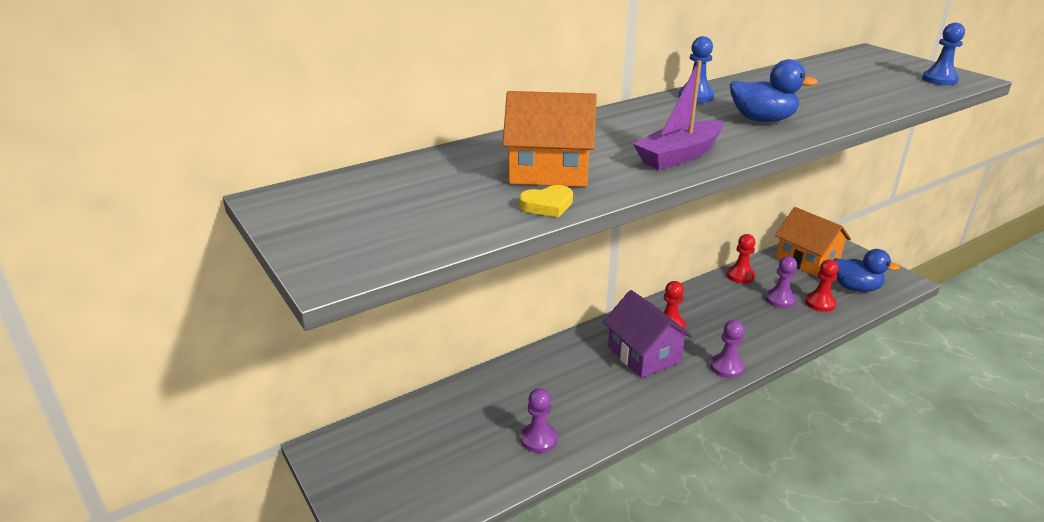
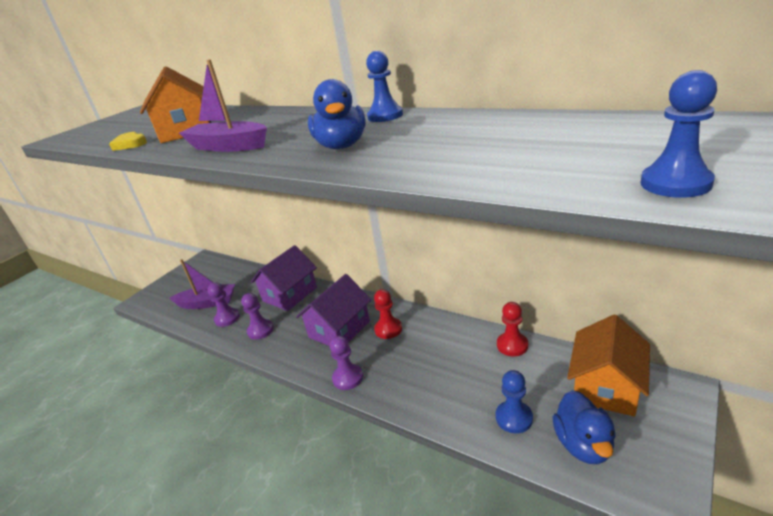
camera: 70 degrees right, 0 degrees up
(476, 455) = (207, 303): none -> purple boat
(536, 375) = (290, 294): none -> purple house
(780, 300) = (491, 384): purple pawn -> purple pawn (260, 330)
(820, 303) = (514, 418): red pawn -> blue pawn

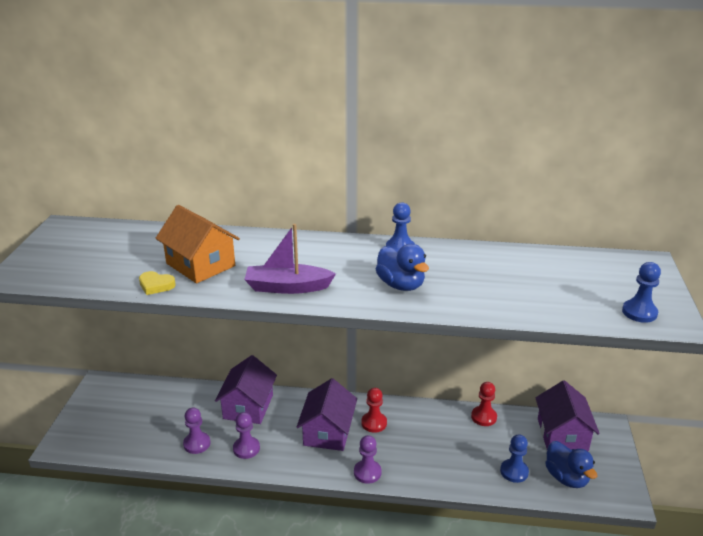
camera: 30 degrees left, 0 degrees up
(207, 303) = (157, 432): purple boat -> none
(605, 386) = (562, 434): orange house -> purple house

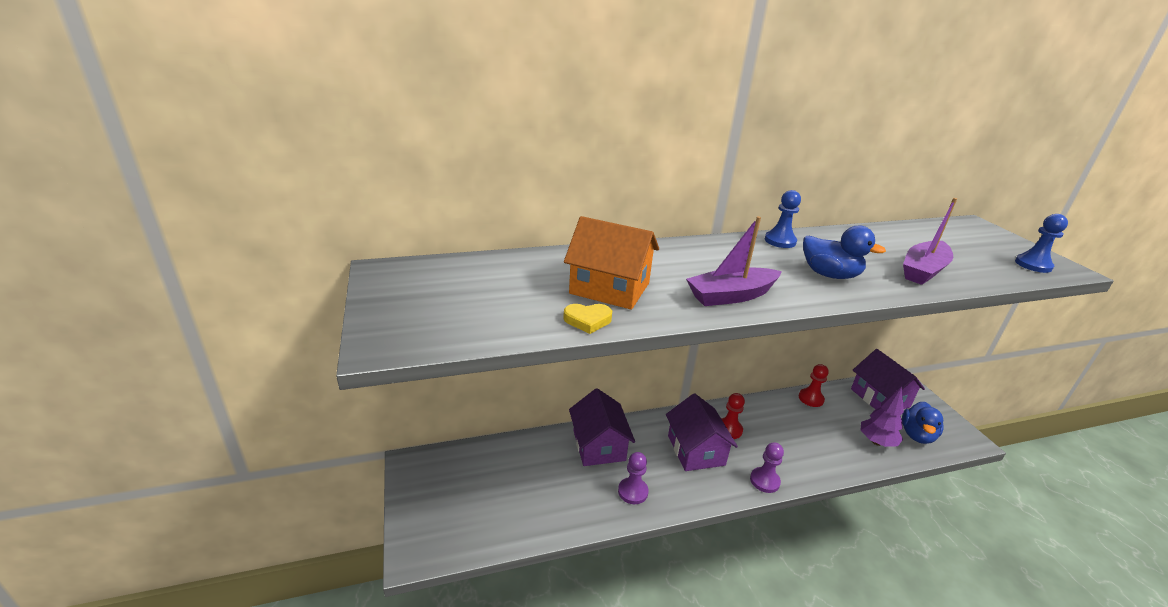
camera: 25 degrees left, 0 degrees up
(197, 444) = (577, 502): purple pawn -> none
(501, 297) = (923, 271): none -> purple boat
(514, 471) = (876, 442): blue pawn -> purple tree
(566, 478) = (917, 435): blue duck -> blue duck turned 75 degrees clockwise

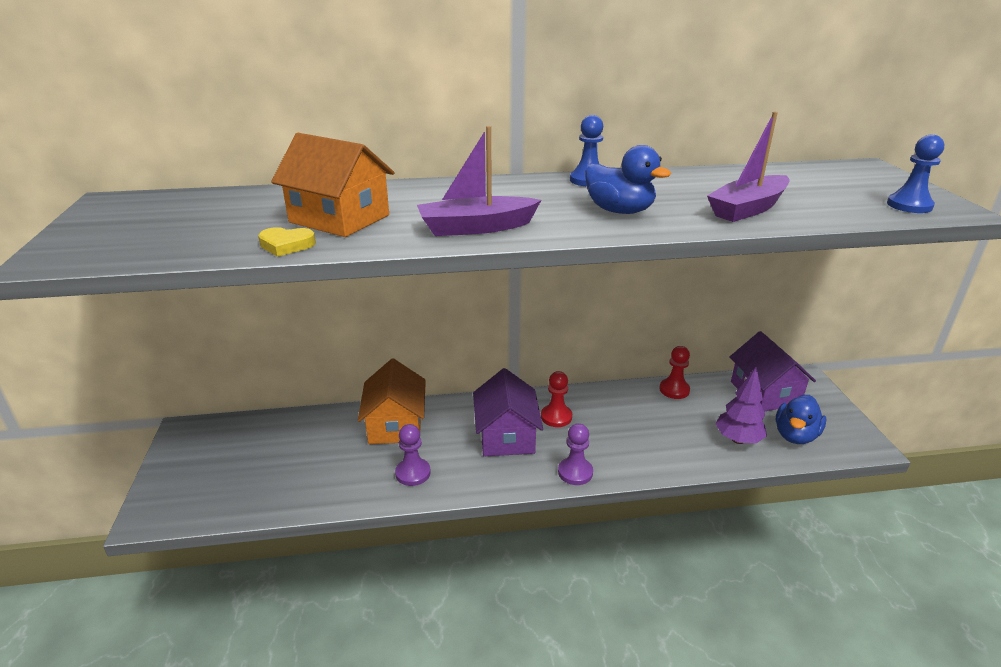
camera: 10 degrees right, 0 degrees up
(599, 445) = (395, 425): purple house -> orange house

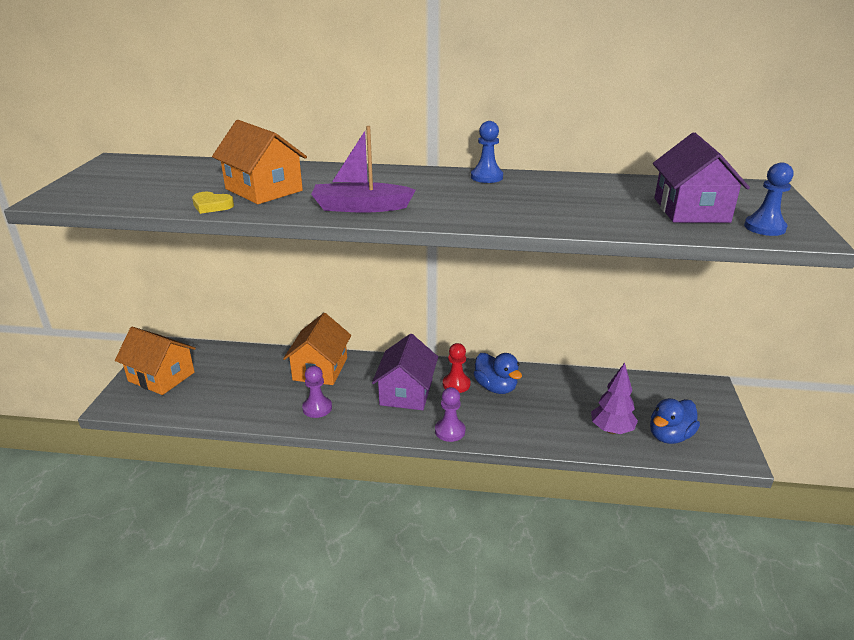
camera: 15 degrees right, 0 degrees up
(199, 468) = (161, 377): none -> orange house
(619, 211) = (489, 206): blue duck -> blue duck (495, 387)
(674, 390) = (575, 378): red pawn -> none
(748, 209) = (604, 215): purple boat -> none
(764, 393) = (661, 395): purple house -> purple house (691, 210)

